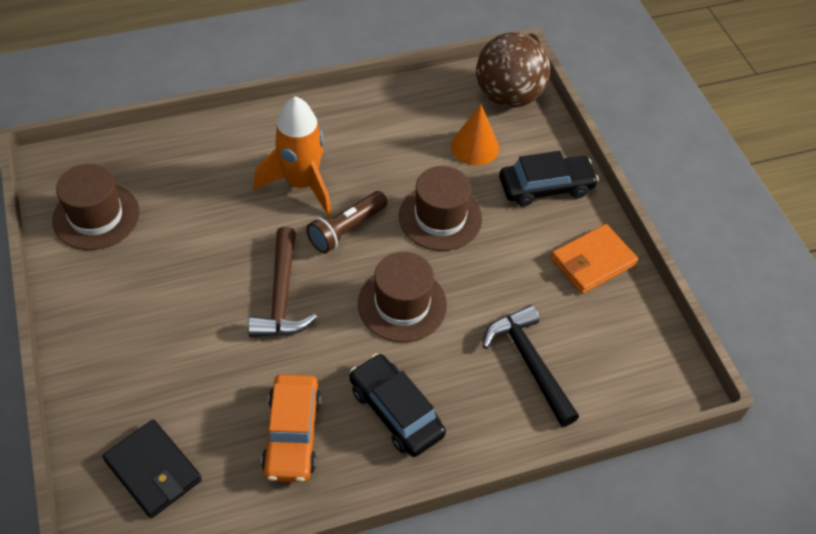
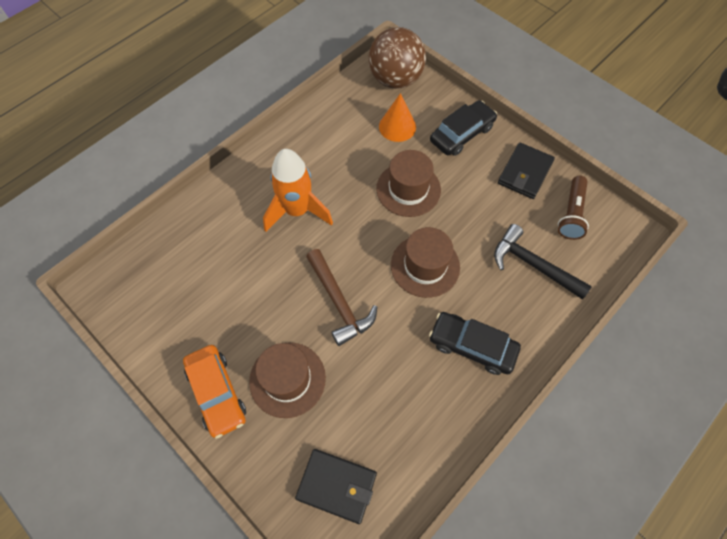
camera: 25 degrees left, 10 degrees up
(96, 216) = (160, 311): brown hat -> brown hat (287, 379)
(292, 434) = (415, 402): orange car -> orange car (217, 393)
(346, 229) = (351, 229): brown flashlight -> brown flashlight (571, 214)
(593, 262) = (525, 173): orange wallet -> black wallet

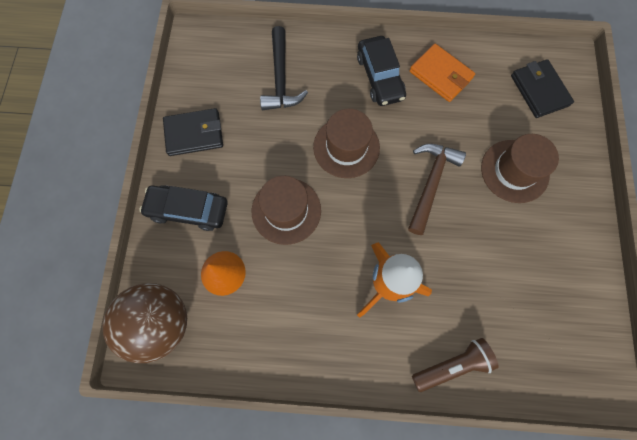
camera: 130 degrees left, 10 degrees up
(217, 393) = (569, 208): orange car -> none
(431, 404) = (440, 75): none -> orange wallet
(571, 214) = (211, 79): brown flashlight -> brown flashlight (452, 365)

